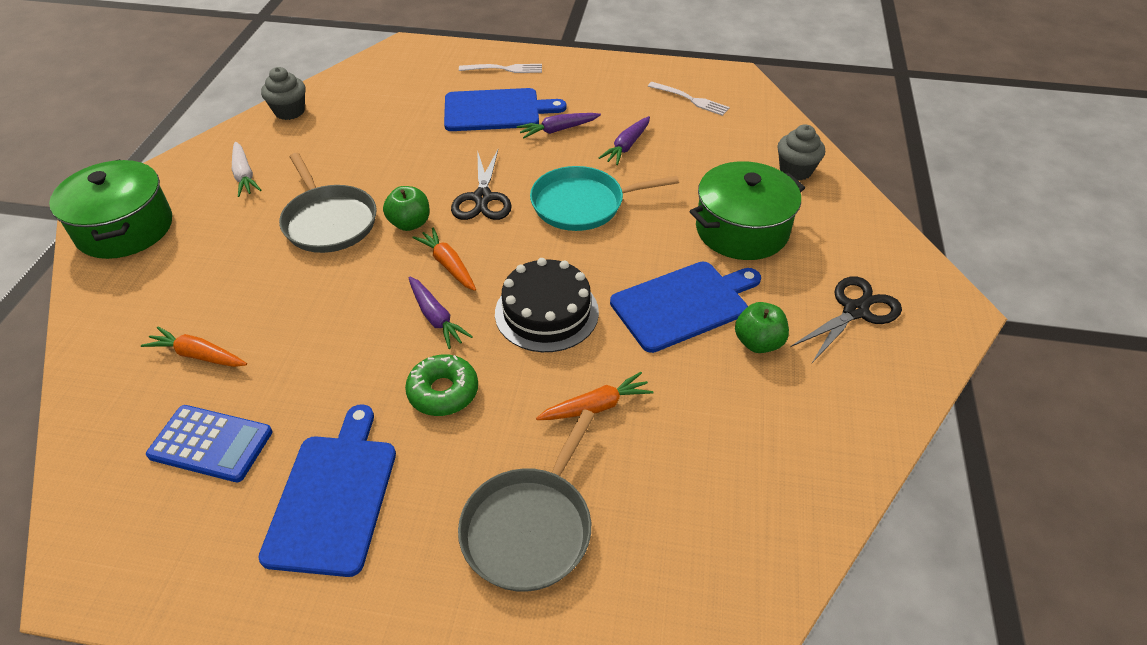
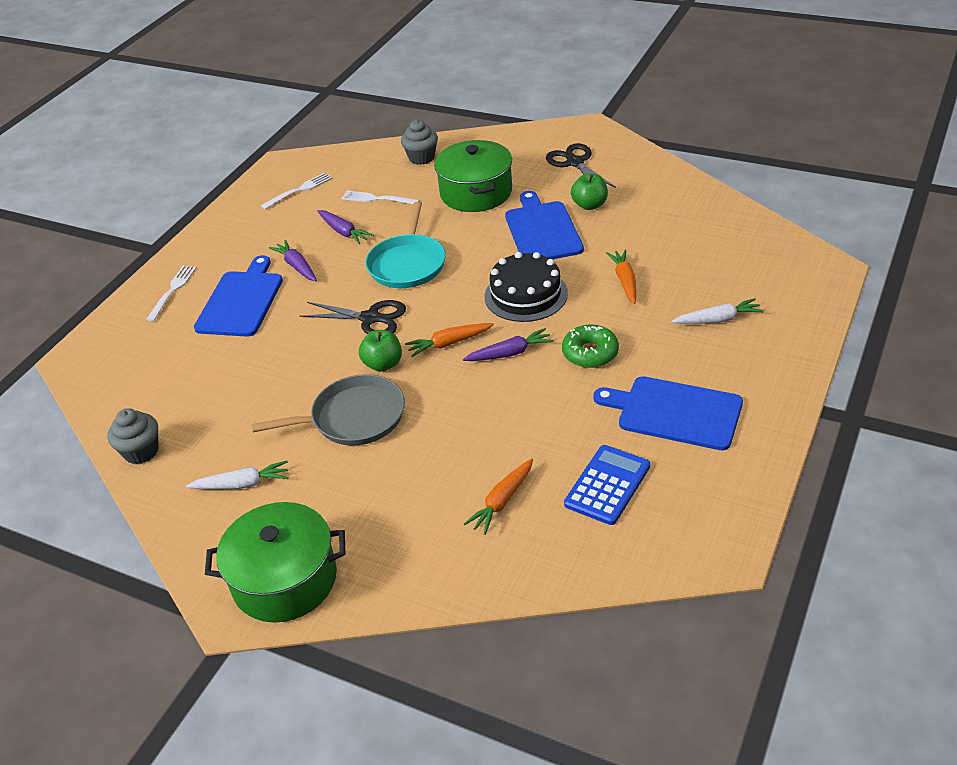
camera: 70 degrees left, 5 degrees down
(530, 527) = (717, 320): grey pan -> white carrot
(558, 130) = (297, 266): purple carrot -> purple carrot turned 150 degrees clockwise
(696, 155) = (377, 199): none -> white fork

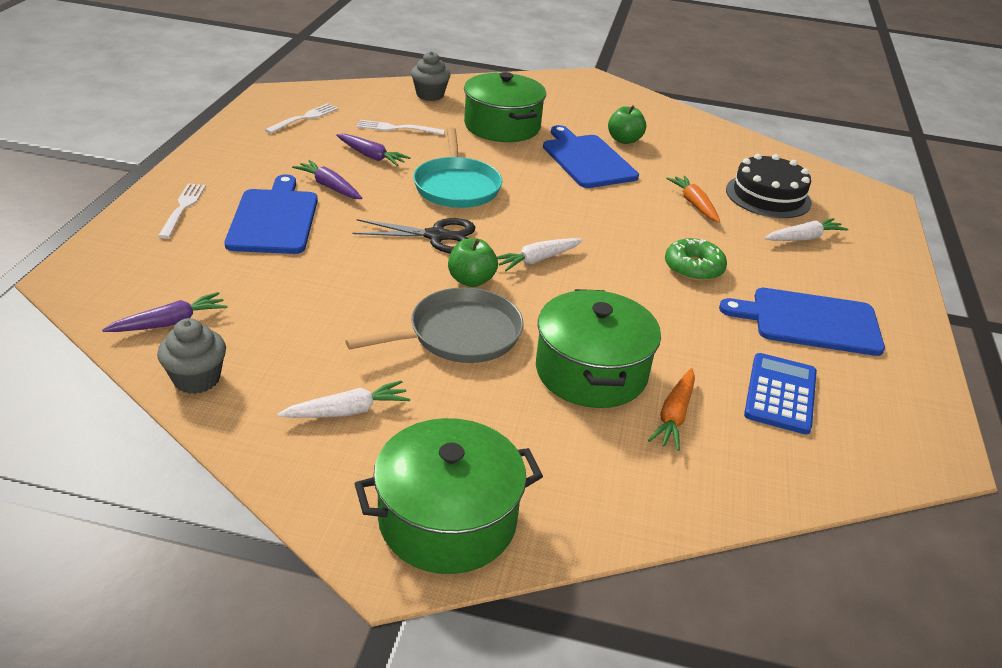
camera: 20 degrees left, 5 degrees down
(449, 343) = (537, 260): orange carrot -> white carrot
(449, 457) = (591, 372): none -> green pot
(509, 353) = (608, 269): purple carrot -> purple carrot (170, 323)
(526, 295) = (599, 215): black cake -> black cake (768, 196)
(575, 162) = (591, 105): black scissors -> none

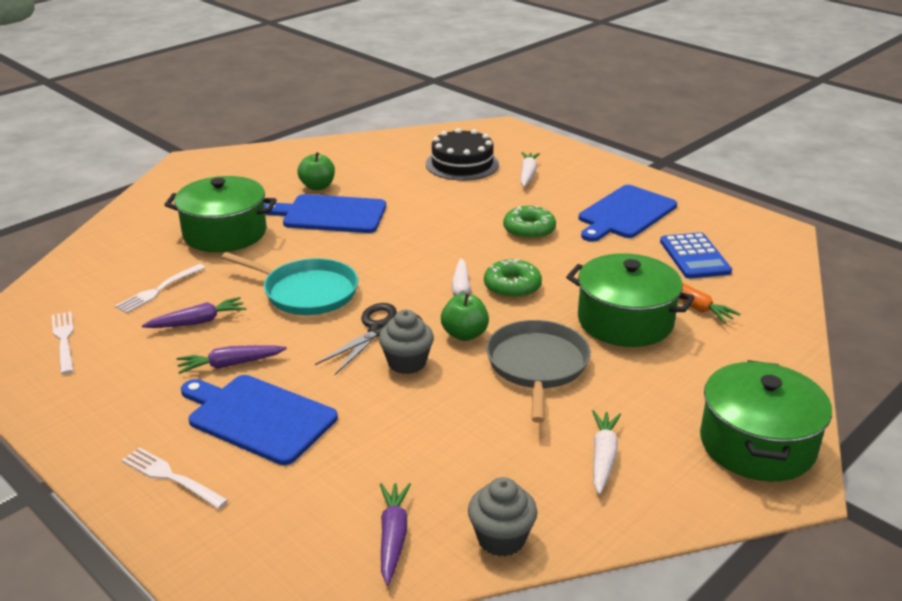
camera: 55 degrees left, 5 degrees down
(430, 95) = (113, 250): grey cupcake -> grey cupcake (407, 363)
(577, 285) = (512, 287): none -> green donut
(694, 204) = (445, 196): orange carrot -> none
(780, 394) = (694, 257): blue calculator -> blue calculator turned 150 degrees counterclockwise

